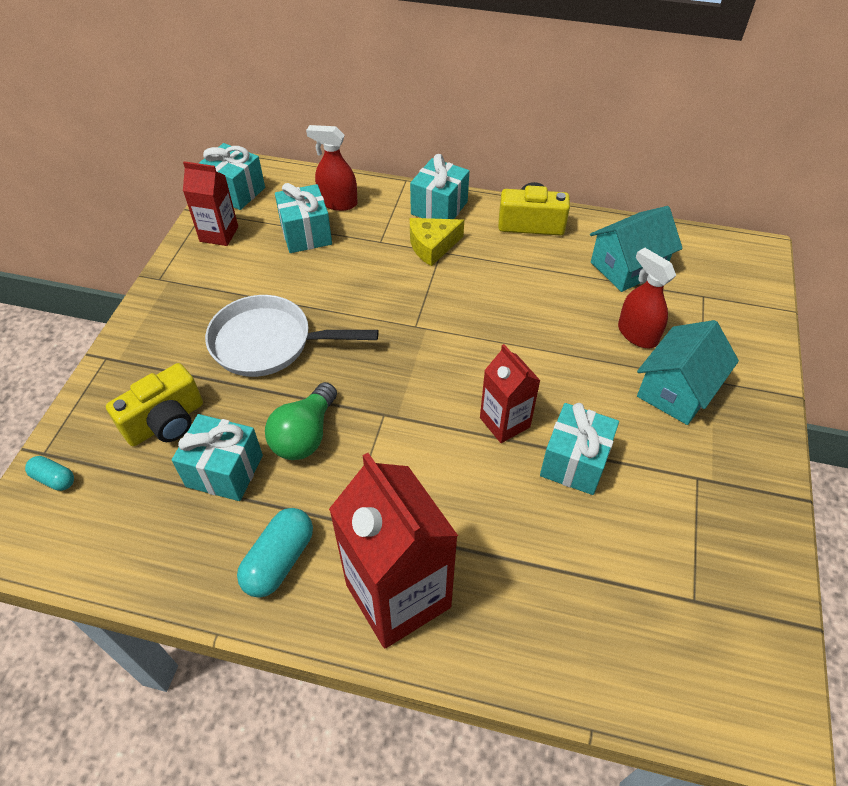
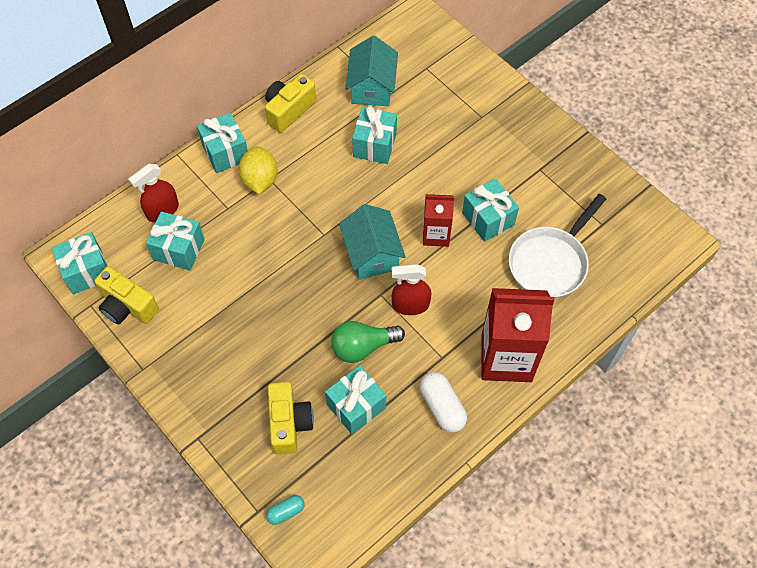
camera: 55 degrees left, 10 degrees up
(219, 234) = (127, 306): red carton -> yellow camera
(268, 343) = (268, 328): white pan -> white pan (550, 262)
(279, 560) = (442, 407): turquoise capsule -> white capsule
(305, 435) = (363, 347): green light bulb -> green light bulb turned 105 degrees clockwise
(432, 246) = (260, 180): yellow cheese -> yellow lemon
(562, 307) = (374, 145): none -> turquoise gift
(637, 334) = (426, 123): red spray bottle -> red spray bottle (410, 305)
(677, 390) = (480, 134): turquoise house -> turquoise house (372, 254)

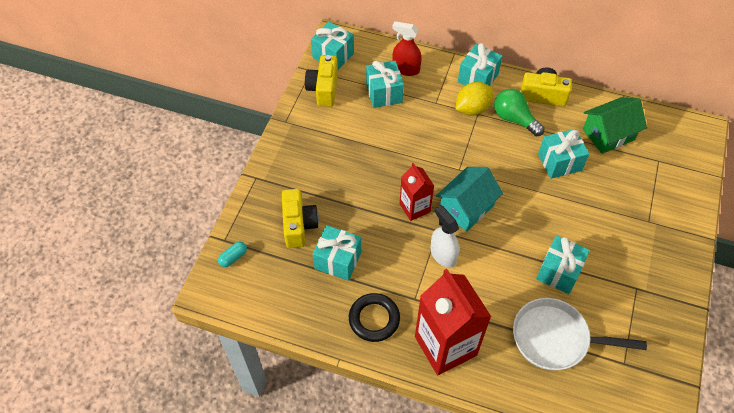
camera: 60 degrees right, 5 degrees down
(286, 512) = (233, 257): turquoise capsule -> turquoise capsule turned 75 degrees counterclockwise
(289, 423) = (299, 225): yellow camera -> yellow camera turned 60 degrees counterclockwise
(363, 347) = (387, 240): green light bulb -> green light bulb (514, 119)
(372, 87) = (608, 134): turquoise house -> green house
(410, 305) = (443, 254): red spray bottle -> white spray bottle
(436, 234) = (515, 242): red carton -> red carton (414, 208)
(442, 407) = (374, 319): white capsule -> black ring

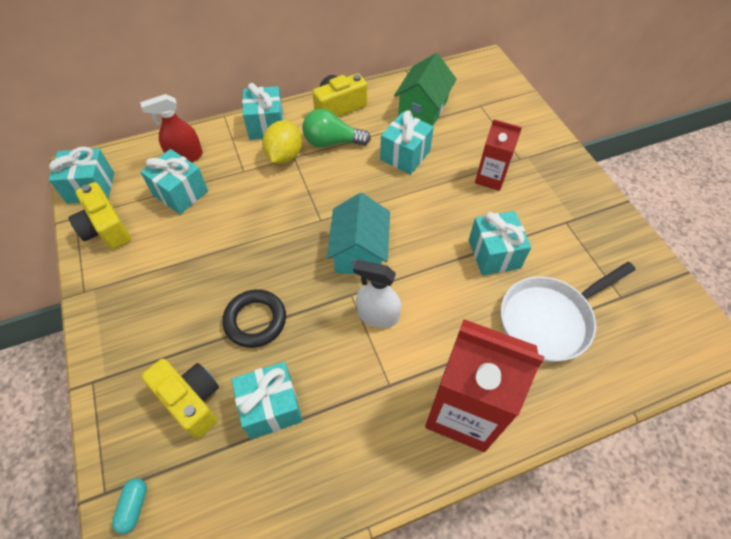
camera: 40 degrees left, 0 degrees up
(374, 319) = (367, 444): black ring -> black ring (255, 320)
(414, 208) = (308, 288): red carton -> red carton (490, 178)

